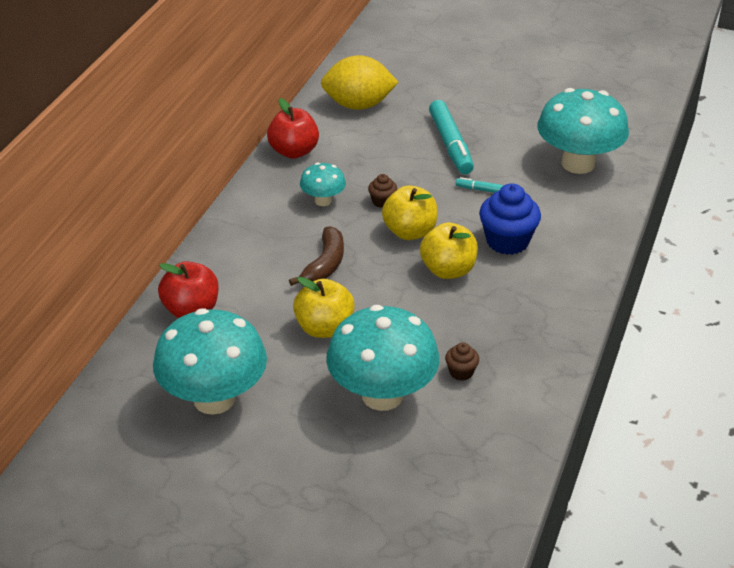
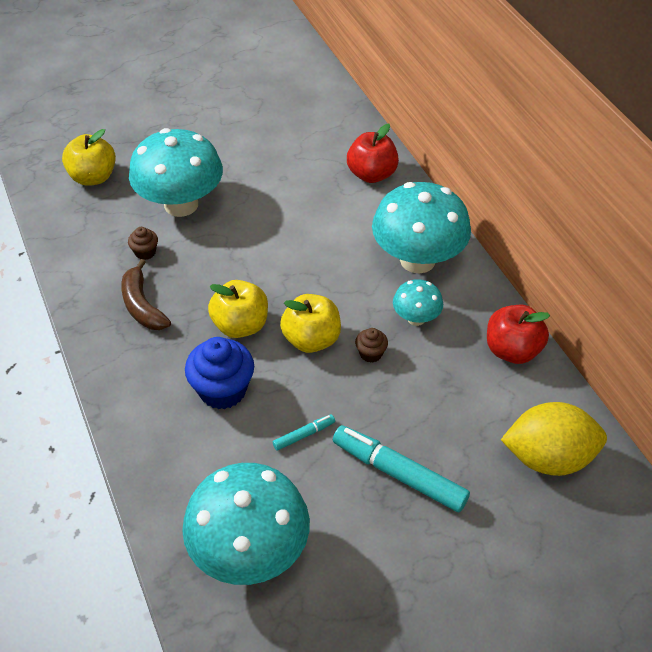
camera: 135 degrees right, 10 degrees up
(214, 399) = (278, 139): turquoise mushroom -> turquoise mushroom (417, 260)
(324, 265) = (336, 264): brown banana -> brown banana (142, 305)
(324, 328) = (272, 220): yellow apple -> yellow apple (93, 177)
(358, 105) = (548, 457): yellow lemon -> yellow lemon turned 45 degrees clockwise

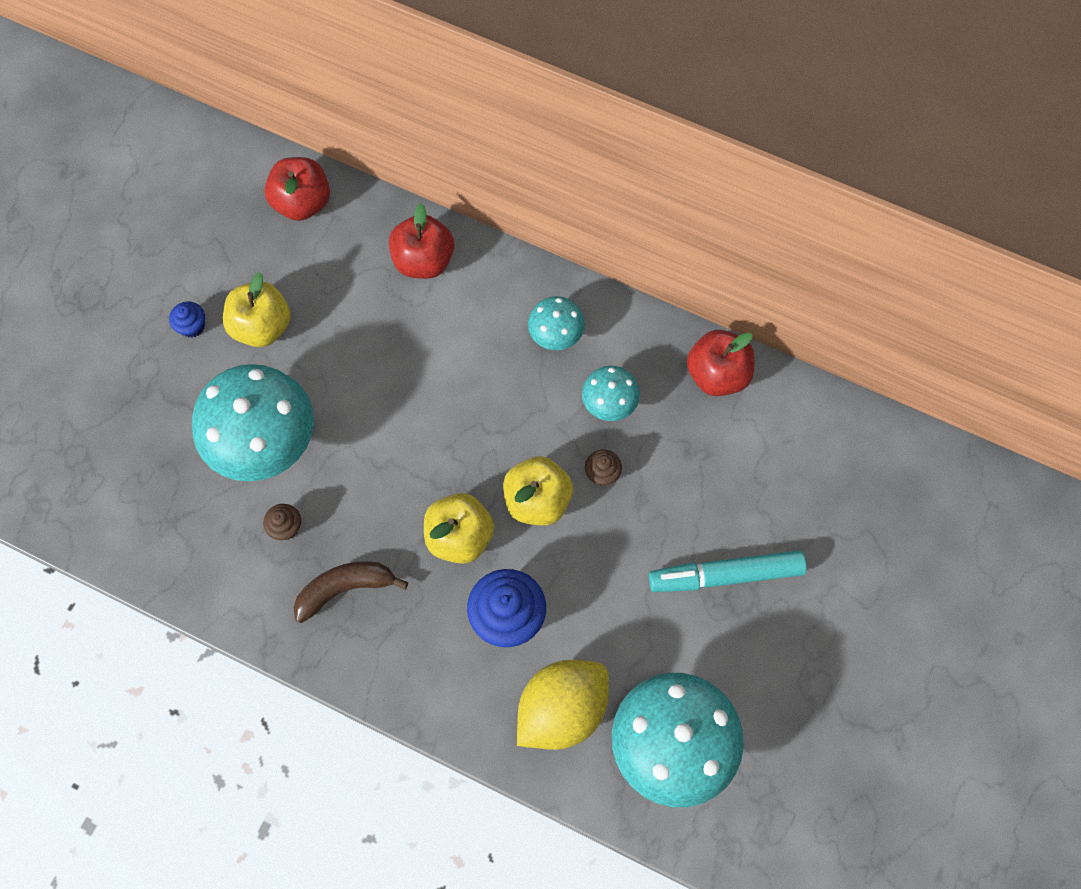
camera: 40 degrees left, 20 degrees up
(93, 177) = (134, 478): yellow apple -> yellow apple (262, 326)
(142, 305) = (345, 589): brown banana -> brown banana turned 135 degrees clockwise
(204, 129) = (192, 326): none -> blue cupcake
(304, 435) = (618, 602): turquoise marker -> none
(329, 109) = (302, 202): none -> red apple
(417, 260) = (555, 335): turquoise mushroom -> turquoise mushroom, size x0.49
(548, 457) = (827, 462): yellow lemon -> yellow lemon (562, 709)

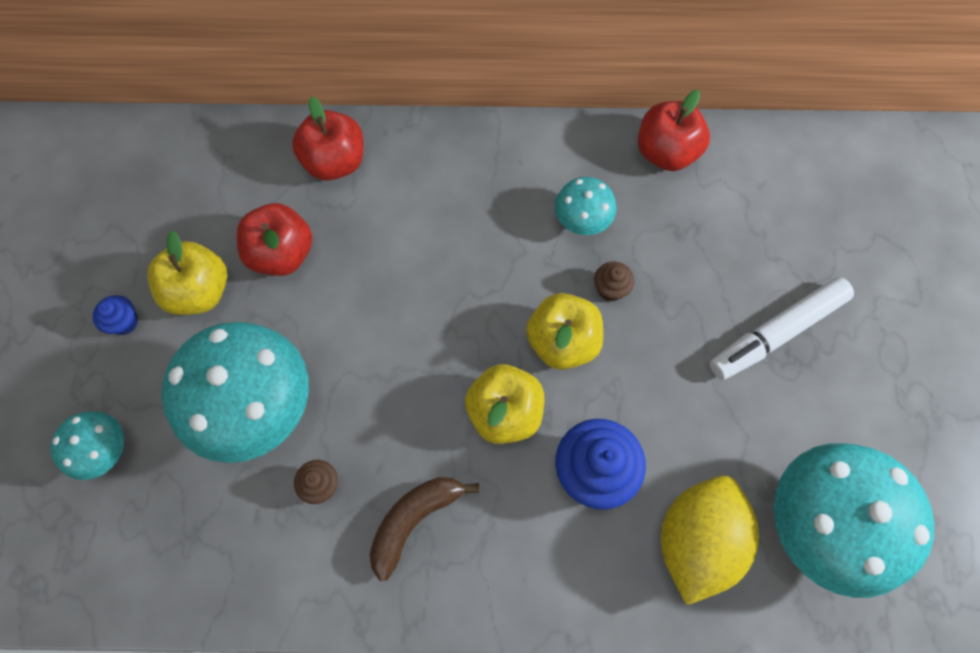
camera: 25 degrees left, 0 degrees up
(302, 202) = (186, 155): red apple -> red apple (282, 253)
(555, 335) = (498, 179): turquoise mushroom -> turquoise mushroom (105, 451)
(725, 575) = (776, 332): turquoise marker -> white marker

